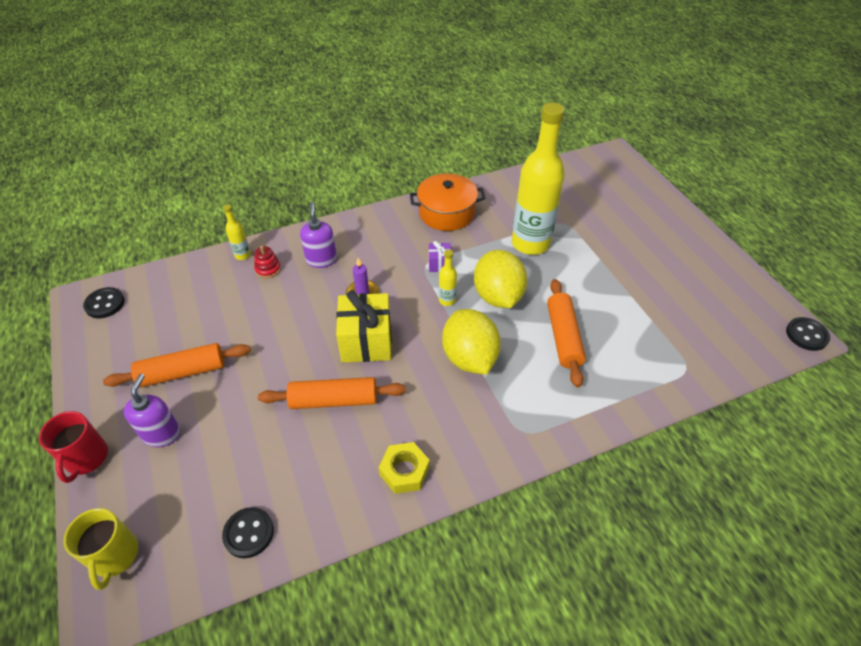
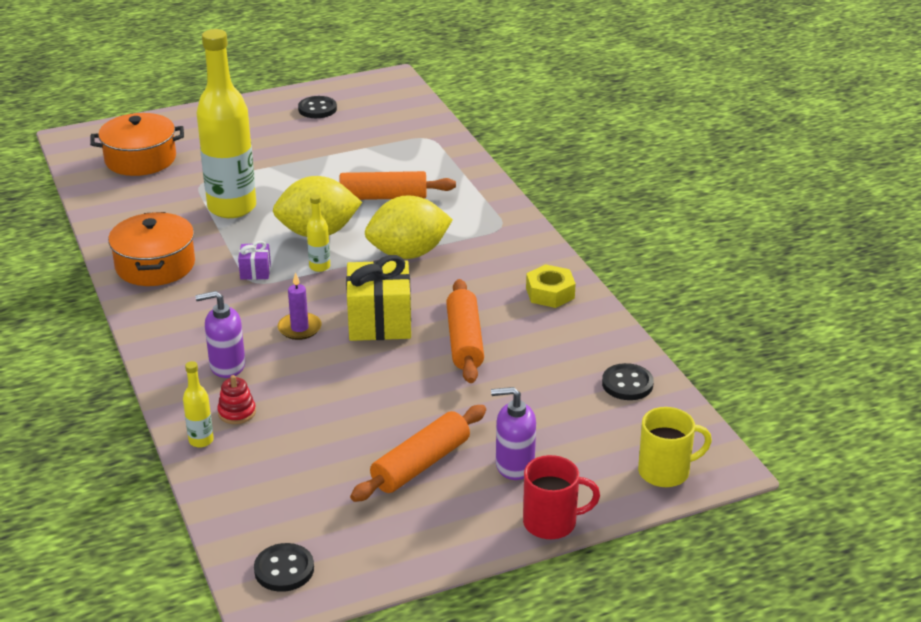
camera: 90 degrees left, 15 degrees down
(182, 372) = (421, 464): orange rolling pin -> orange rolling pin turned 60 degrees clockwise
(593, 189) = (140, 159): none -> orange pot
(806, 335) = (391, 77): black button -> black button (317, 109)

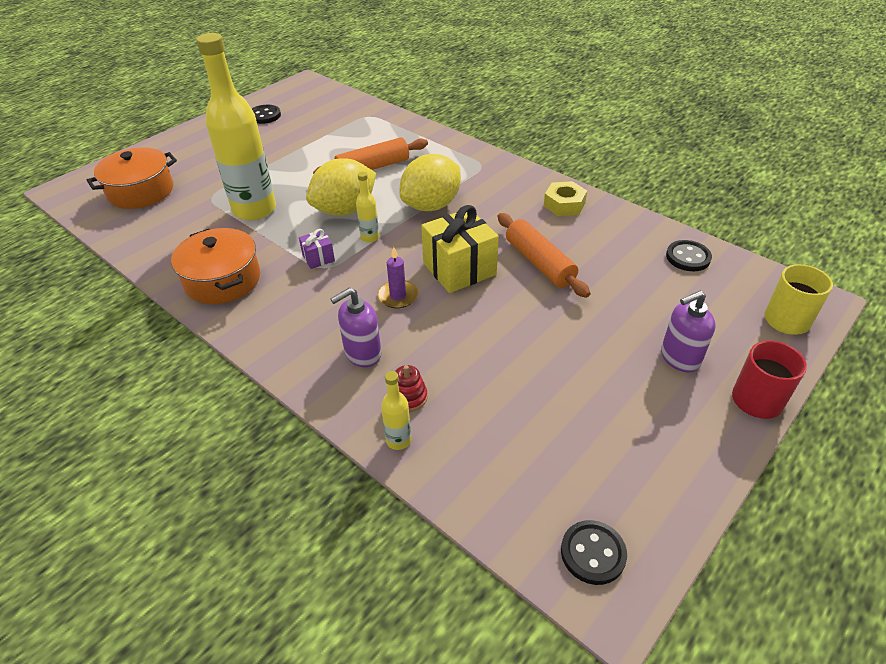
camera: 25 degrees left, 10 degrees up
(421, 464) = (608, 386): orange rolling pin -> none

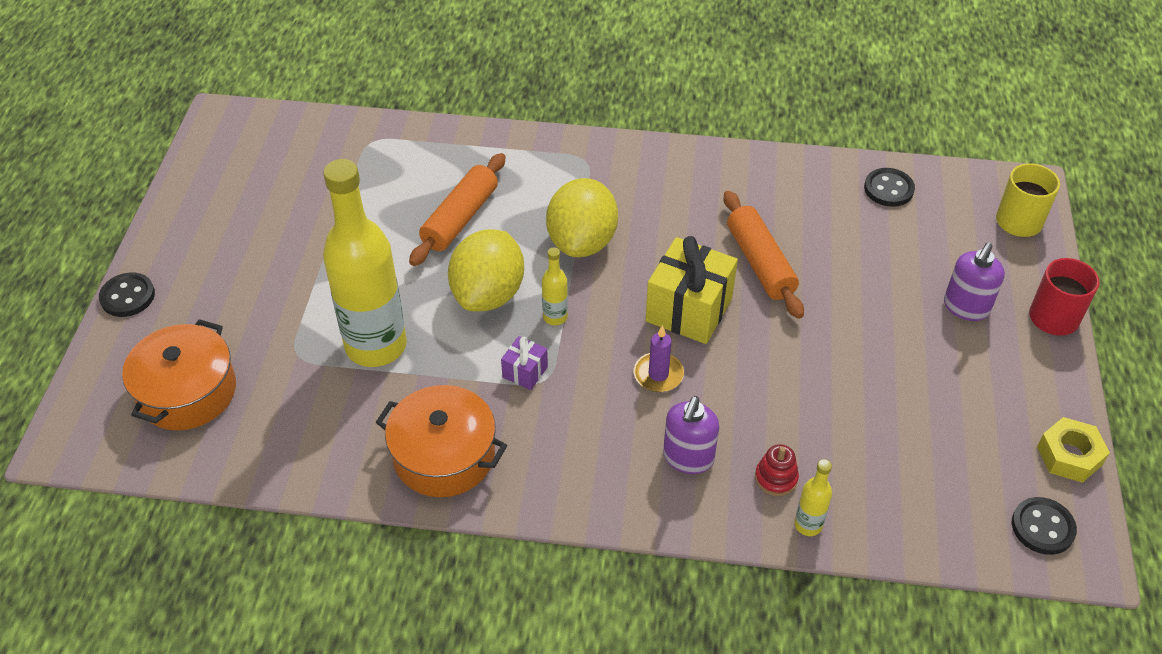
camera: 35 degrees left, 5 degrees up
(264, 116) = (225, 198): black button -> black button (127, 296)
(539, 263) = (760, 263): orange rolling pin -> orange rolling pin turned 45 degrees clockwise
(564, 204) = (721, 176): yellow nut -> yellow nut (1069, 455)

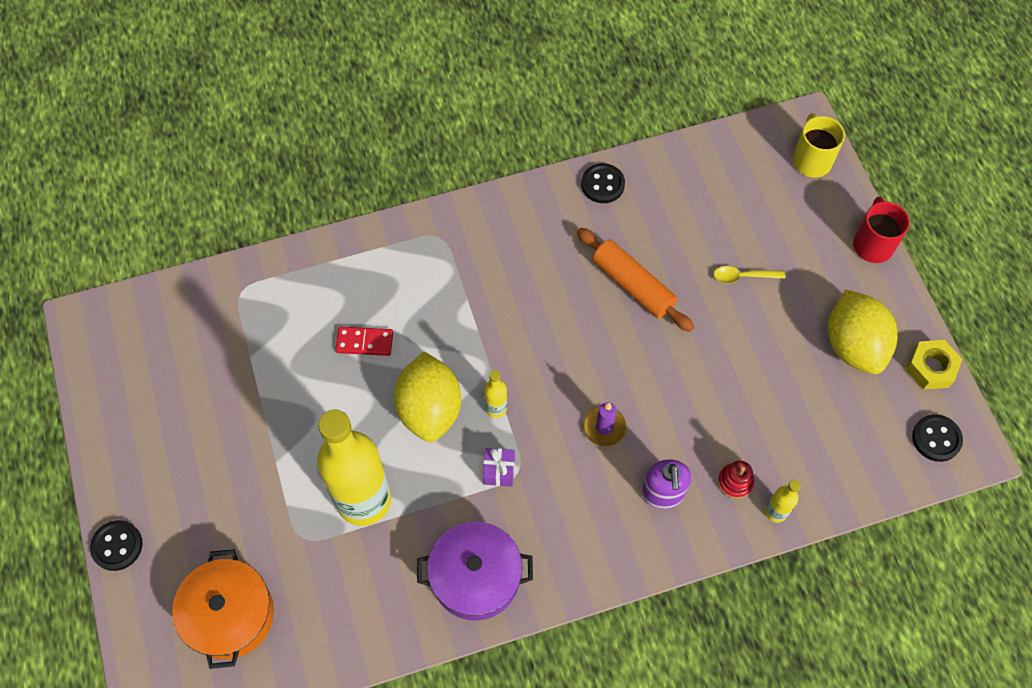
camera: 25 degrees left, 15 degrees up
(444, 455) = (476, 577): orange pot -> purple pot
(460, 218) = (364, 342): orange rolling pin -> red domino
(582, 242) = (480, 324): yellow lemon -> yellow lemon (853, 345)
(688, 310) = (598, 355): yellow gift -> none
(886, 295) = (742, 276): none -> yellow spoon
(888, 189) = (700, 168): black button -> black button (602, 184)
(966, 307) = (806, 263): purple soap dispenser -> none

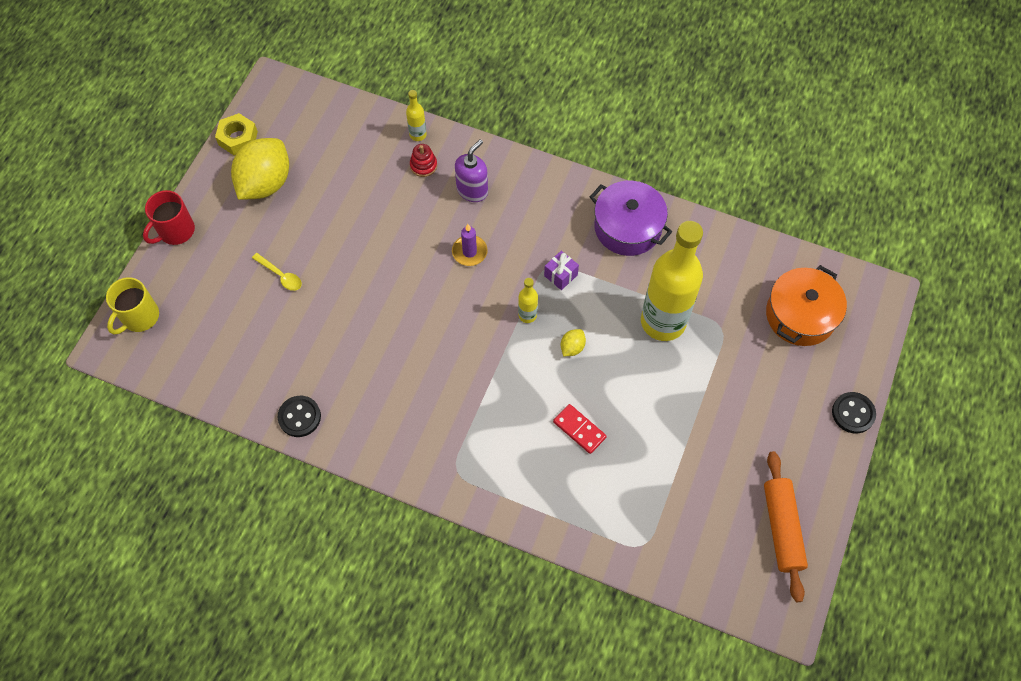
camera: 140 degrees left, 0 degrees up
(430, 409) = (572, 347): yellow lemon -> yellow lemon, size x0.42
(633, 285) = (357, 326): orange rolling pin -> orange rolling pin (781, 528)
(936, 438) = (284, 103): black button -> none

